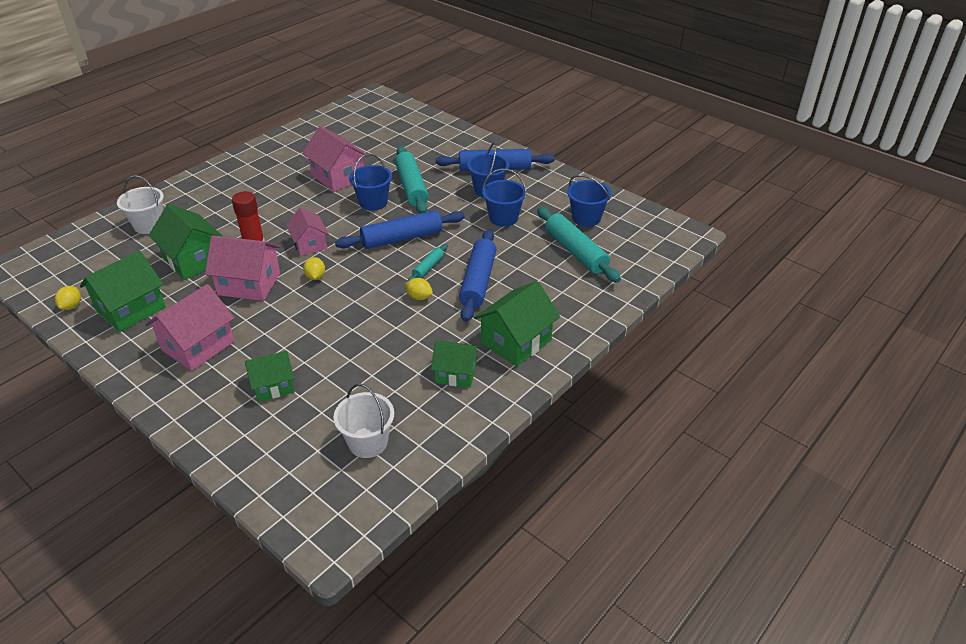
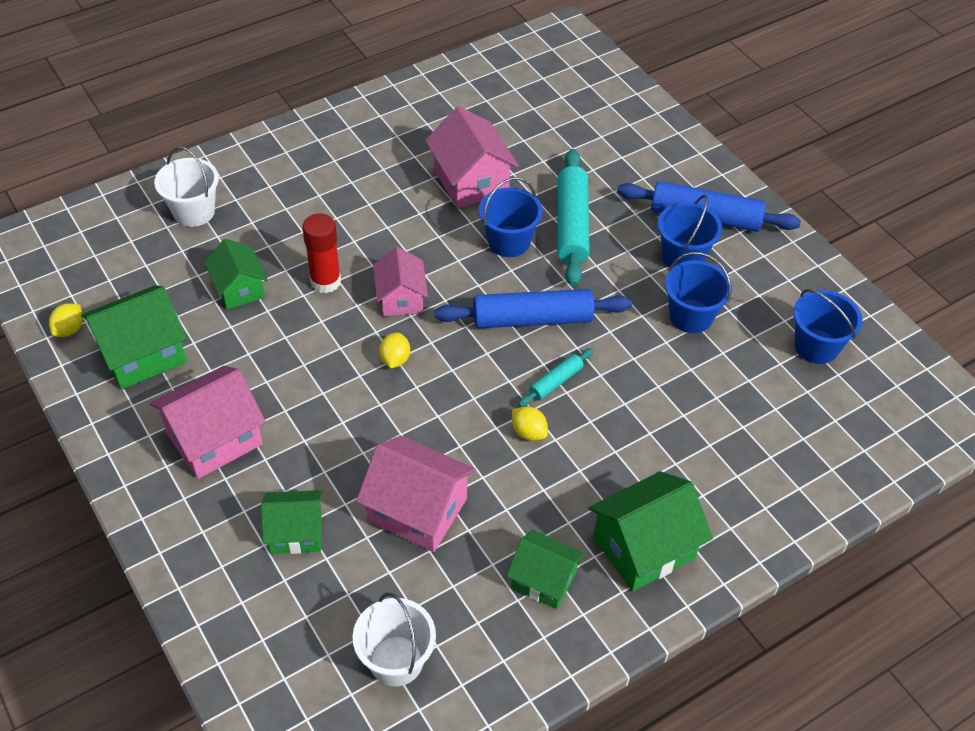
camera: 15 degrees right, 10 degrees up
(193, 260) = (239, 288): green house -> green house, size x0.65
(249, 284) = (303, 349): pink house -> pink house (417, 510)
(478, 281) = (620, 425): blue rolling pin -> none
(575, 252) = (780, 407): turquoise rolling pin -> none

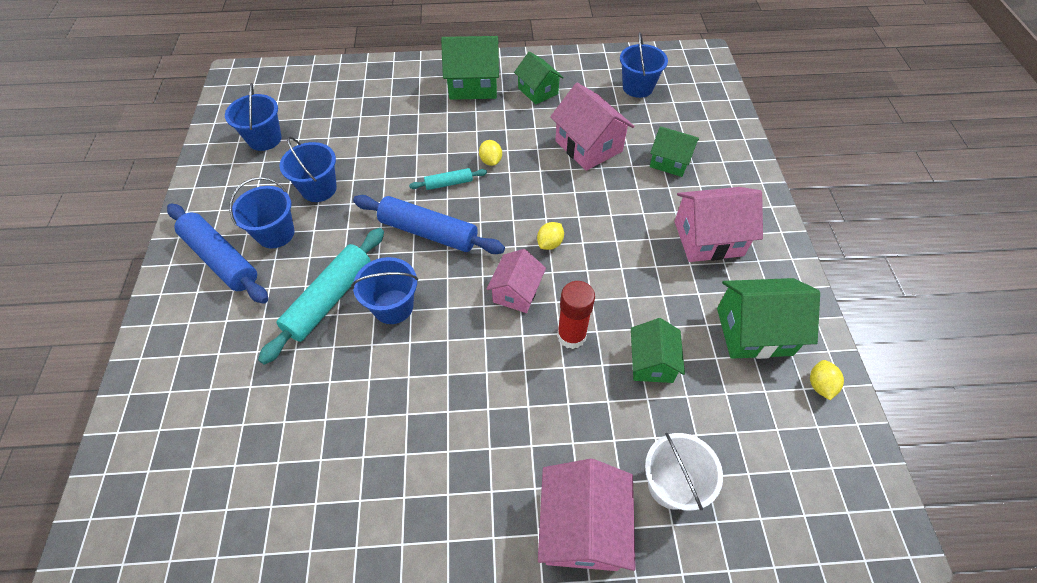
camera: 150 degrees left, 5 degrees up
(69, 329) = (820, 385): yellow lemon -> yellow lemon turned 45 degrees counterclockwise
(396, 661) = (637, 87): white bucket -> blue bucket
(471, 181) = (375, 390): pink house -> pink house (582, 526)

